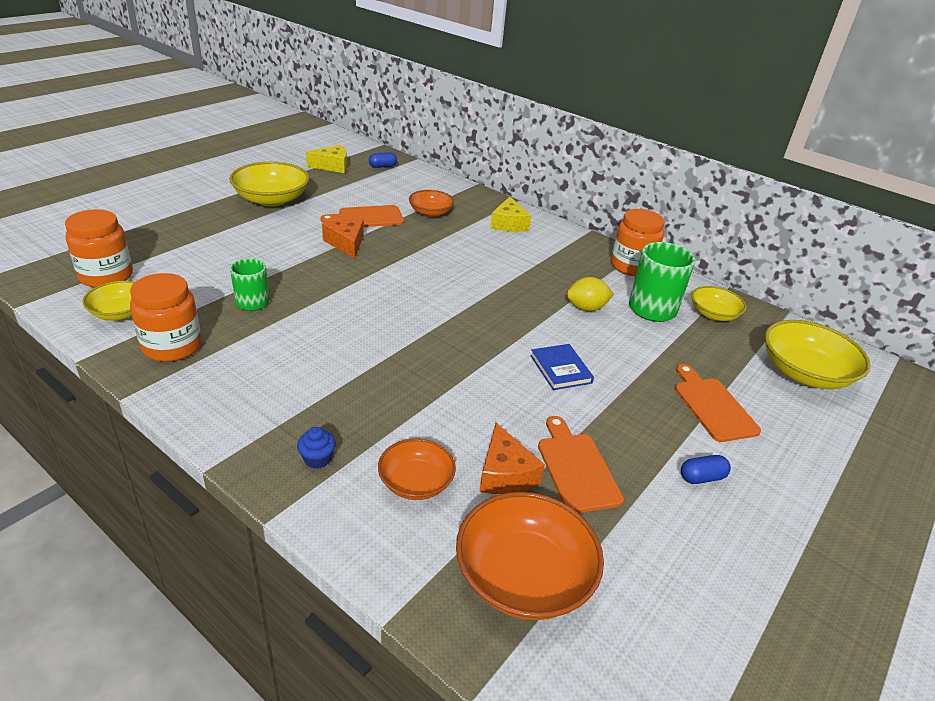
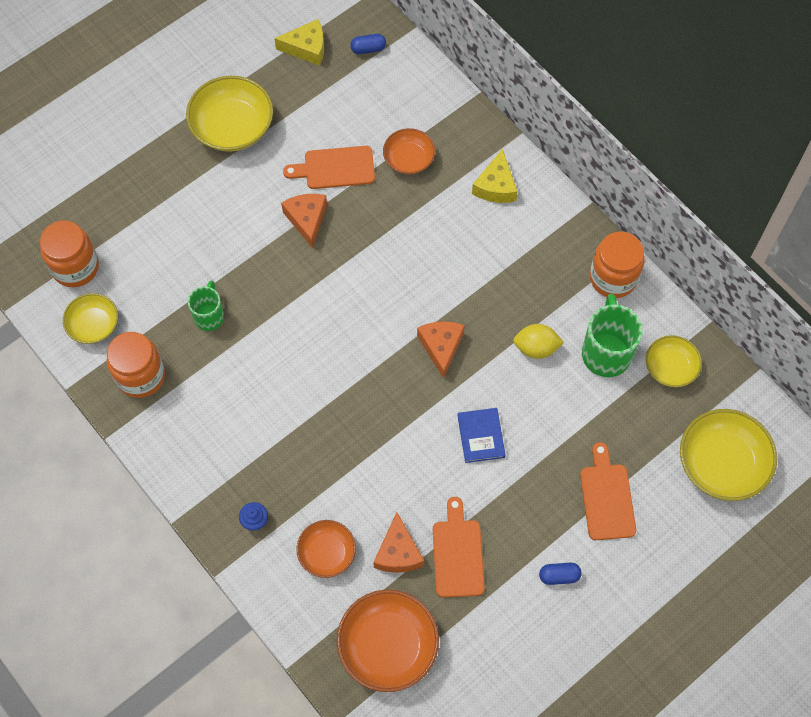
camera: 15 degrees right, 30 degrees up
(496, 311) = (441, 347): none -> orange cheese

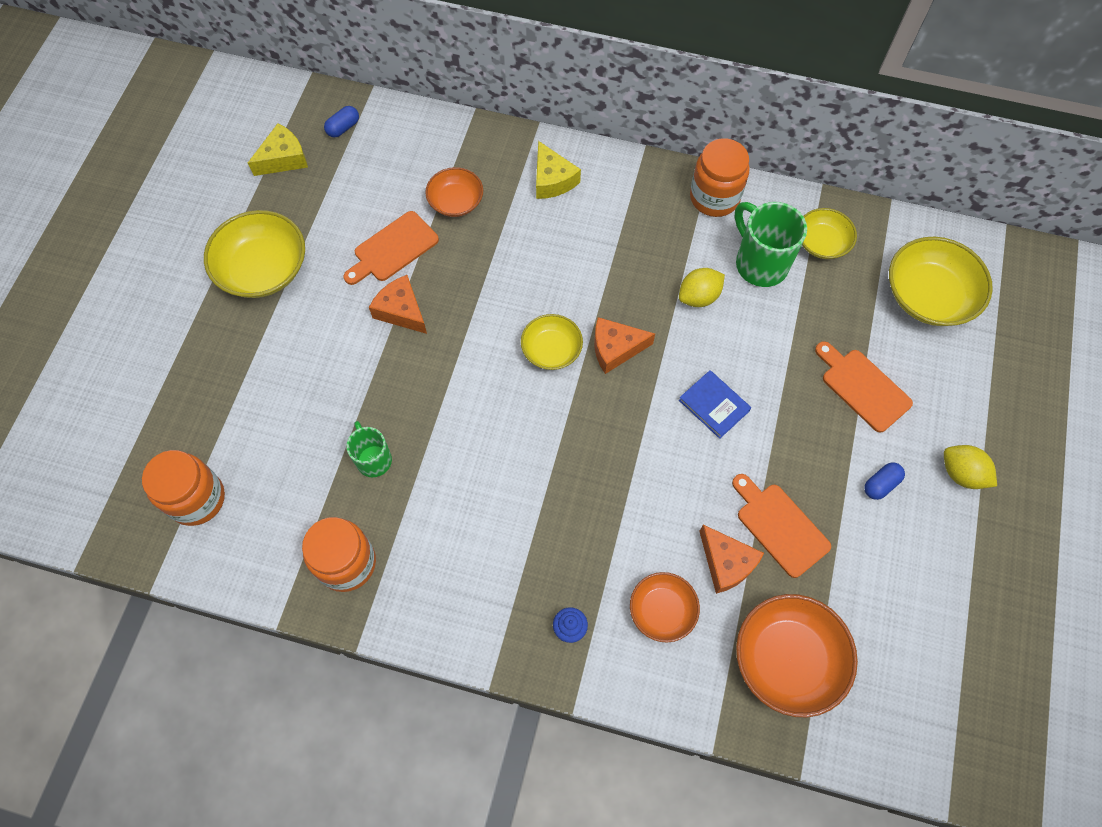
camera: 35 degrees left, 0 degrees up
(94, 325) = (259, 544): yellow bowl -> yellow bowl (551, 350)
(441, 347) = (615, 348): orange cheese -> orange cheese turned 60 degrees counterclockwise
(628, 610) = (961, 473): none -> yellow lemon

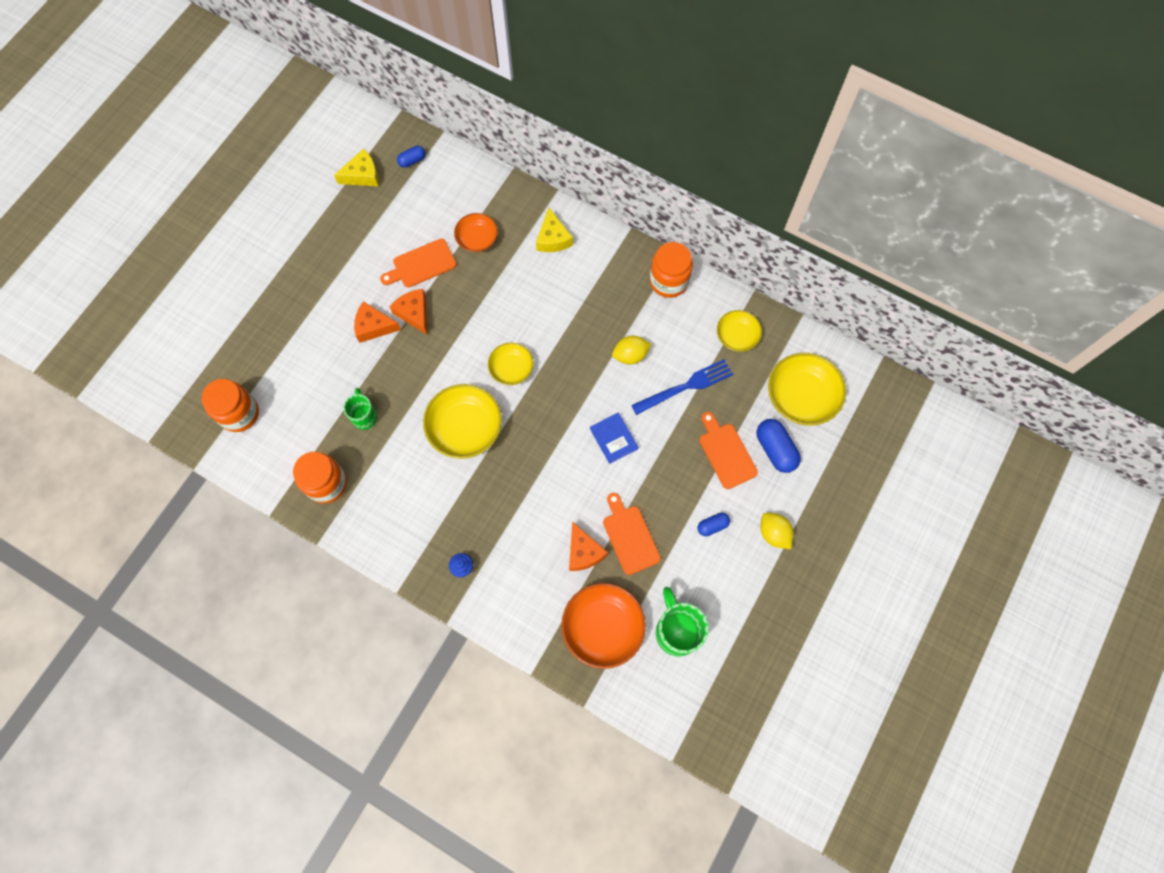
camera: 15 degrees right, 5 degrees up
(263, 269) = (326, 258): yellow bowl -> yellow bowl (465, 428)
(615, 348) = (557, 379): orange cheese -> orange cheese (374, 326)
(662, 610) = (528, 572): orange bowl -> none
(760, 263) = (684, 341): green mug -> green mug (676, 631)
(782, 318) = (686, 386): none -> blue fork
(922, 368) = (775, 449): none -> blue capsule

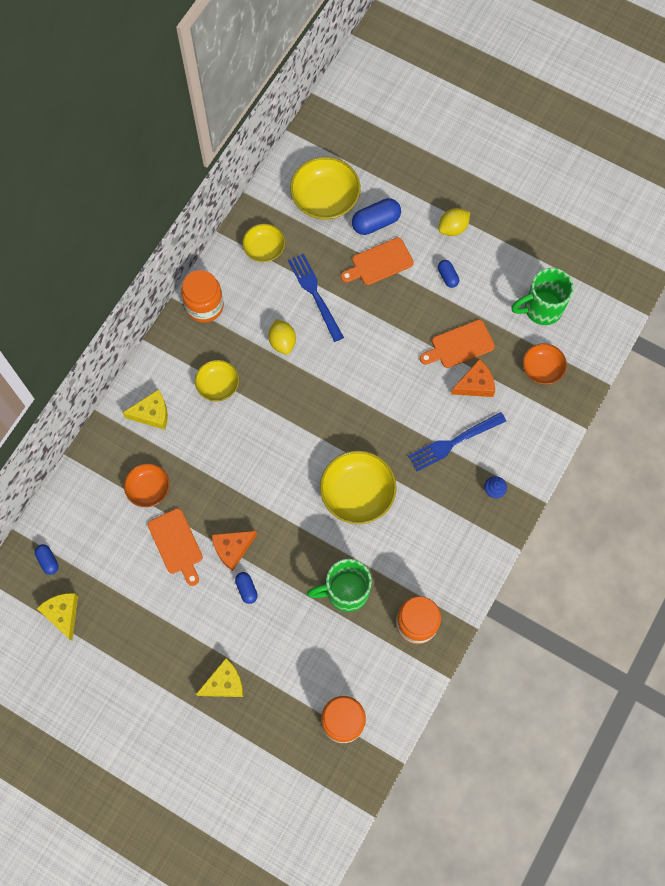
camera: 90 degrees left, 0 degrees up
(286, 309) = (224, 683): none -> yellow cheese
(364, 416) = (345, 591): green mug -> green mug, size x1.63
(374, 326) = (246, 589): orange cheese -> blue capsule
(511, 369) = (295, 451): yellow bowl -> yellow bowl (218, 385)
(517, 526) = (453, 442): none -> blue fork
(603, 628) = (542, 368): orange bowl -> orange bowl, size x0.60
(613, 439) = (367, 358): blue book -> none

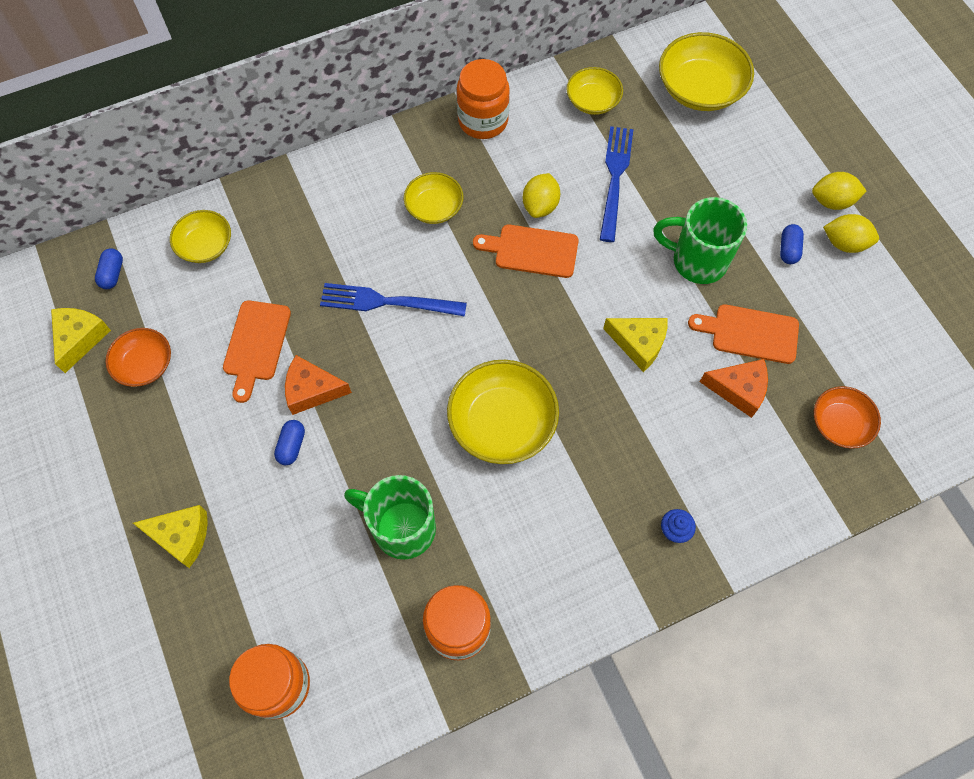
camera: 35 degrees right, 5 degrees down
(92, 504) = (205, 245): none -> yellow bowl
(148, 488) = (275, 267): orange bowl -> orange bowl (145, 365)
(152, 413) = (341, 194): yellow cheese -> yellow cheese (639, 344)
(376, 222) = (741, 145): blue capsule -> none
(379, 263) = (715, 188): orange cutting board -> orange cutting board (532, 251)
(453, 442) = (662, 440): blue fork -> blue fork (386, 302)
(477, 252) = (844, 243): none -> yellow lemon
(541, 308) = (886, 353): green mug -> green mug (697, 261)

